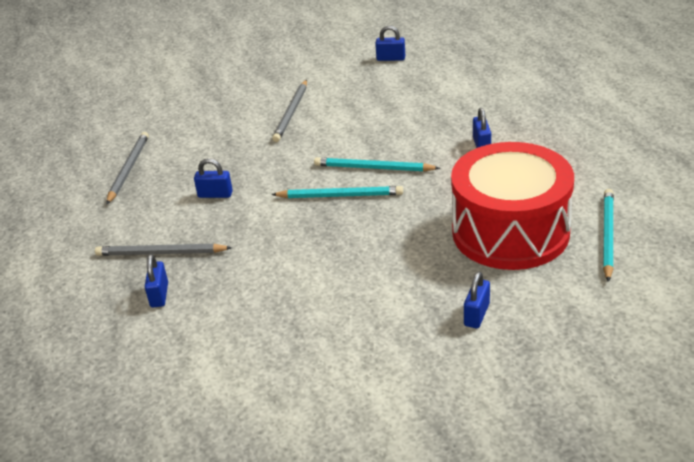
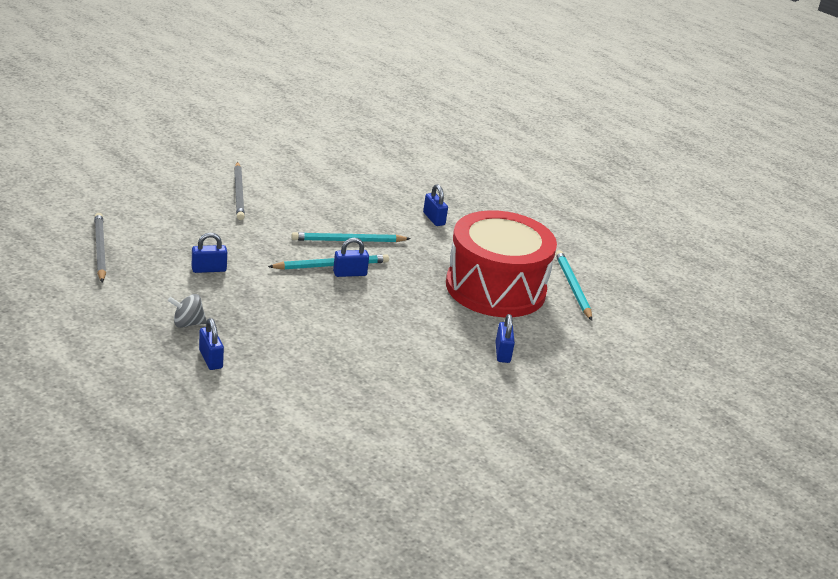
camera: 30 degrees left, 5 degrees down
(161, 253) = (187, 323): grey pencil -> grey spinning top
(391, 58) = (307, 143): blue padlock -> blue padlock (350, 273)

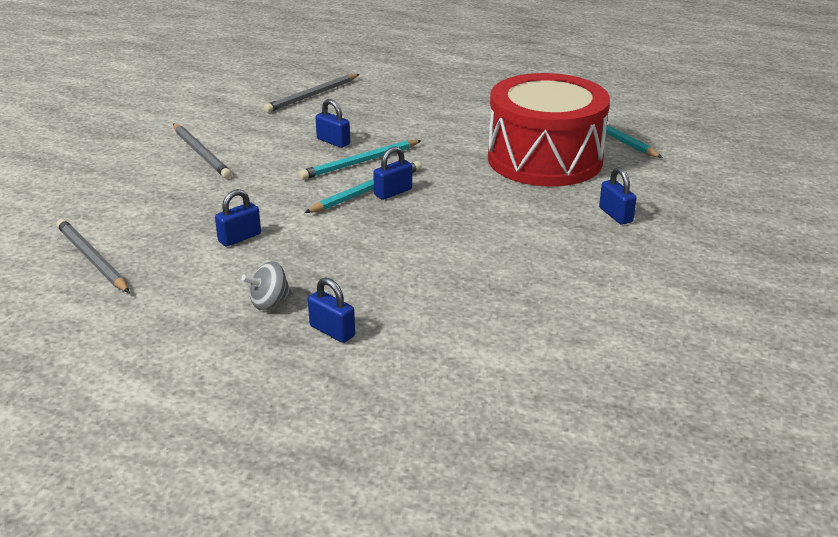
camera: 20 degrees left, 0 degrees up
(365, 171) = (312, 95): none -> grey pencil
(434, 219) = (422, 117): blue padlock -> blue padlock (333, 142)

